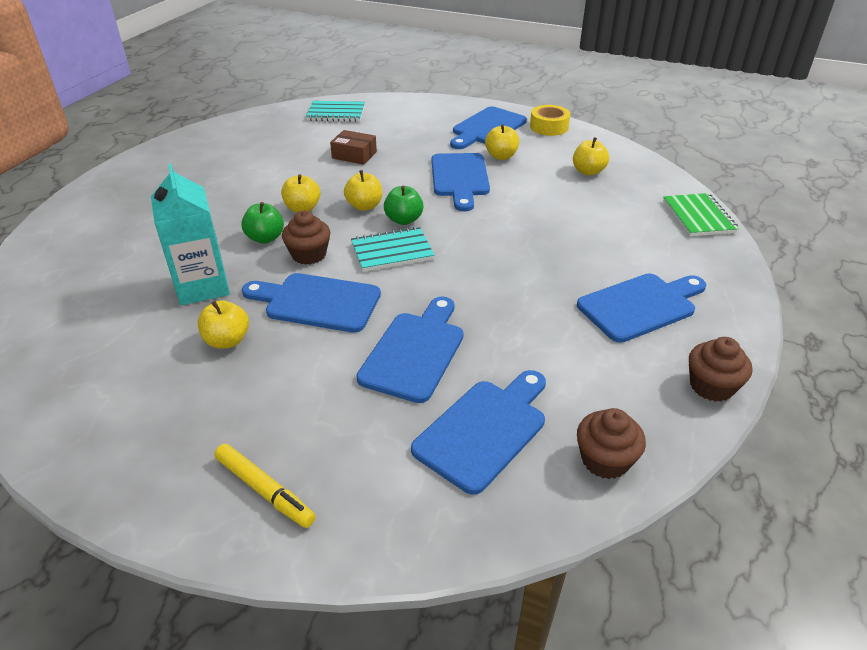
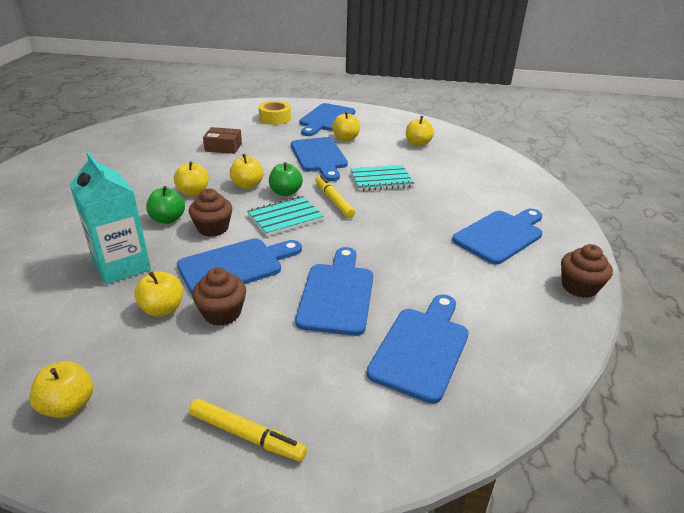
camera: 15 degrees left, 5 degrees down
(109, 427) = (68, 405): none -> yellow apple
(317, 302) = (235, 266): blue cutting board -> blue cutting board turned 150 degrees clockwise
(336, 113) = (195, 117): turquoise notebook -> turquoise notebook (381, 180)
(455, 236) = (334, 201): none -> yellow marker
(549, 127) = (374, 115): yellow tape -> yellow tape (275, 118)
(605, 460) = (527, 356): brown cupcake -> brown cupcake (222, 313)
(698, 217) = (512, 168): green notebook -> none

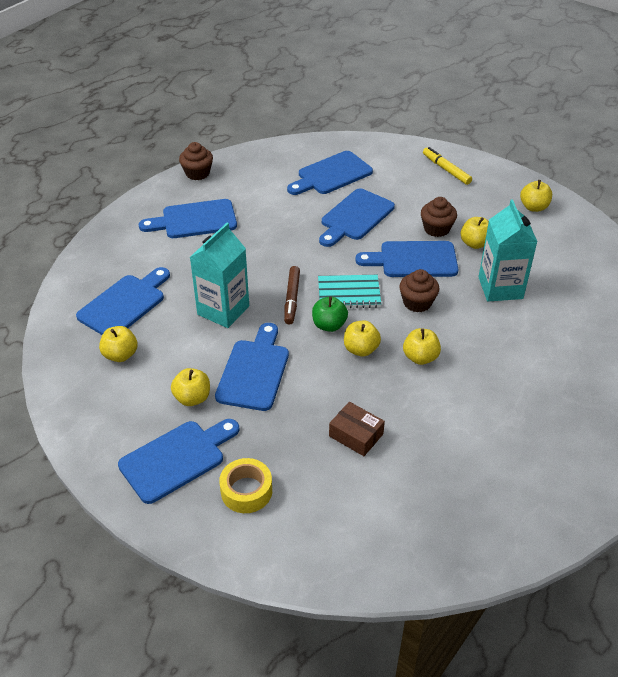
camera: 150 degrees left, 10 degrees up
(168, 219) = (454, 327): green apple -> none
(334, 201) = (292, 299): yellow marker -> brown marker
(381, 180) = (223, 310): turquoise notebook -> turquoise carton
(458, 165) = (124, 304): none -> blue cutting board

